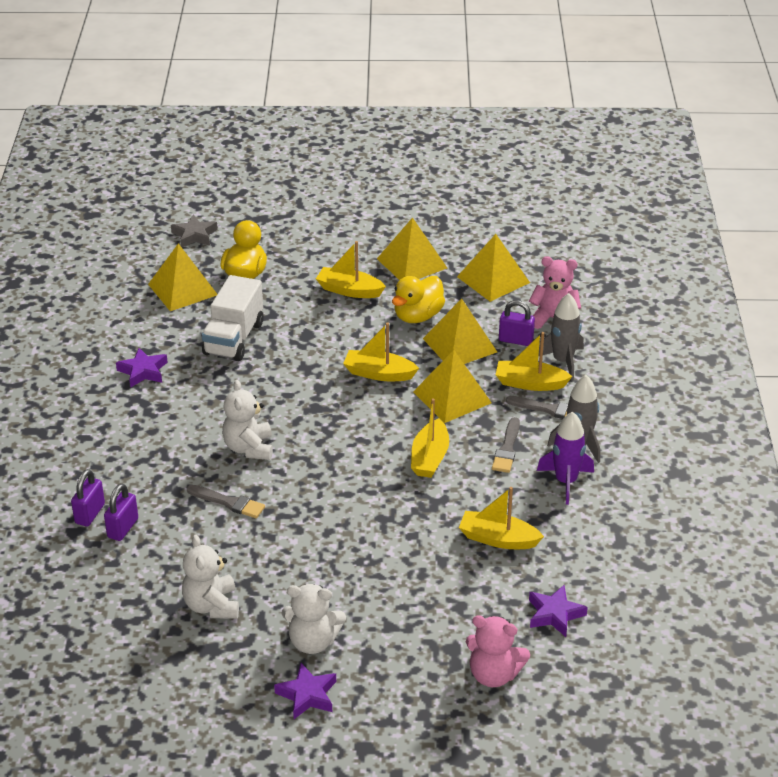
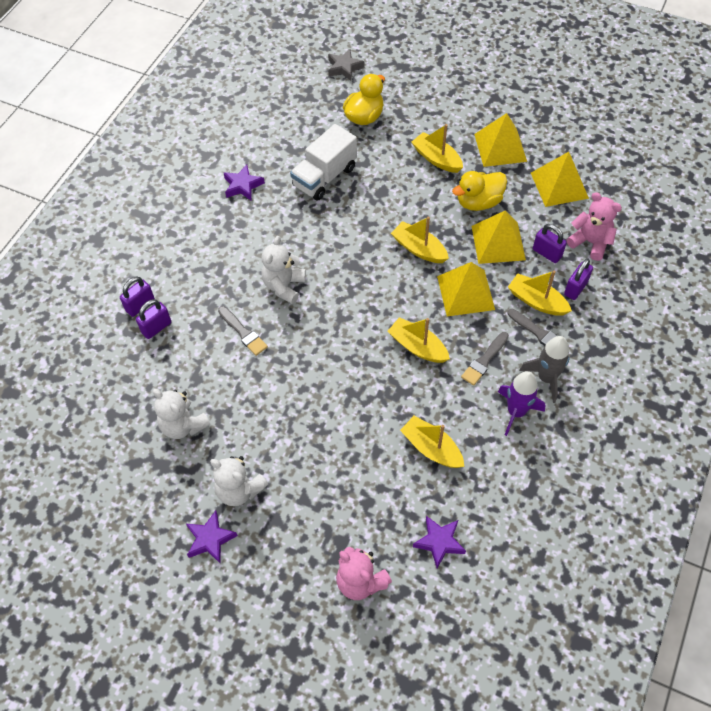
camera: 25 degrees right, 20 degrees up
(183, 289) = (310, 117): yellow pyramid -> none
(212, 606) = (183, 425): white teddy bear -> white teddy bear turned 60 degrees counterclockwise
(430, 458) = (417, 347): yellow boat -> yellow boat turned 90 degrees clockwise
(562, 361) = (575, 288): grey rocket -> purple padlock

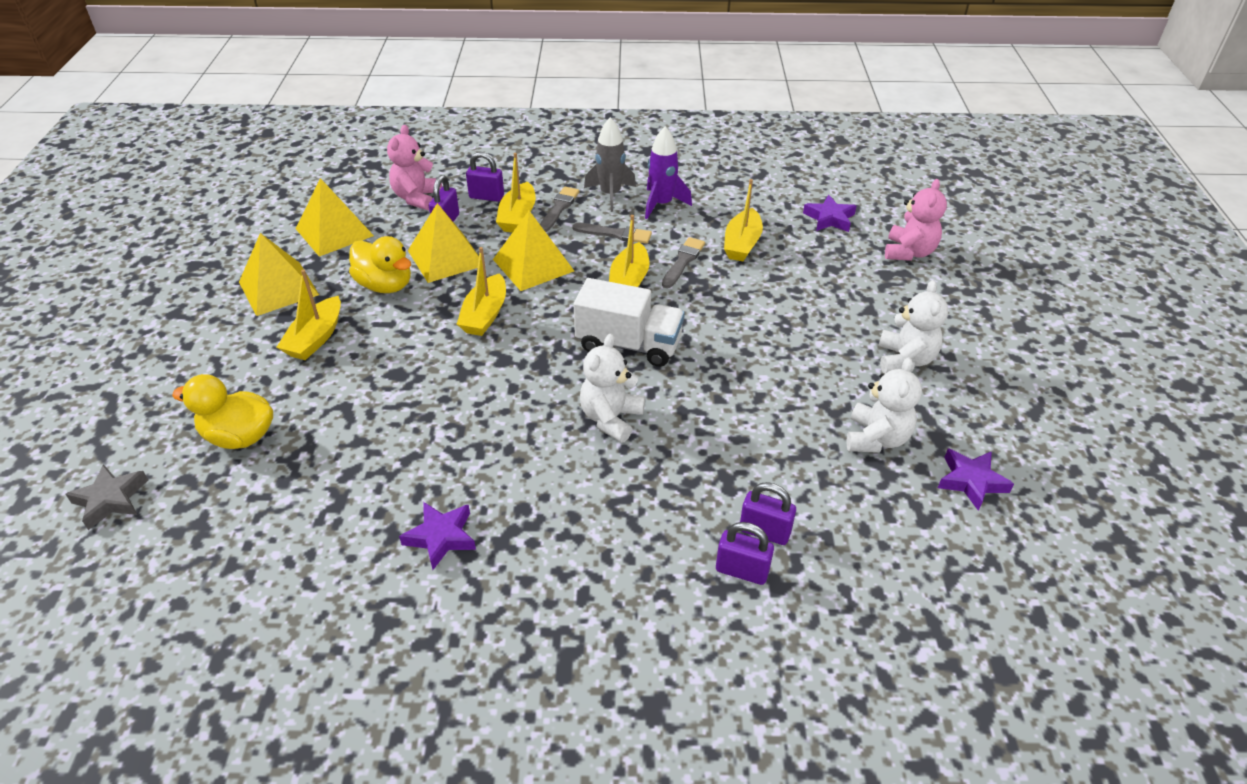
camera: 115 degrees left, 15 degrees down
(210, 539) = (975, 362): purple star -> purple star (971, 481)
(243, 332) = (708, 432): grey brush -> grey brush (683, 261)
(284, 286) = (611, 418): white teddy bear -> white teddy bear turned 120 degrees clockwise
(324, 177) = (388, 442): white truck -> white truck (629, 344)

